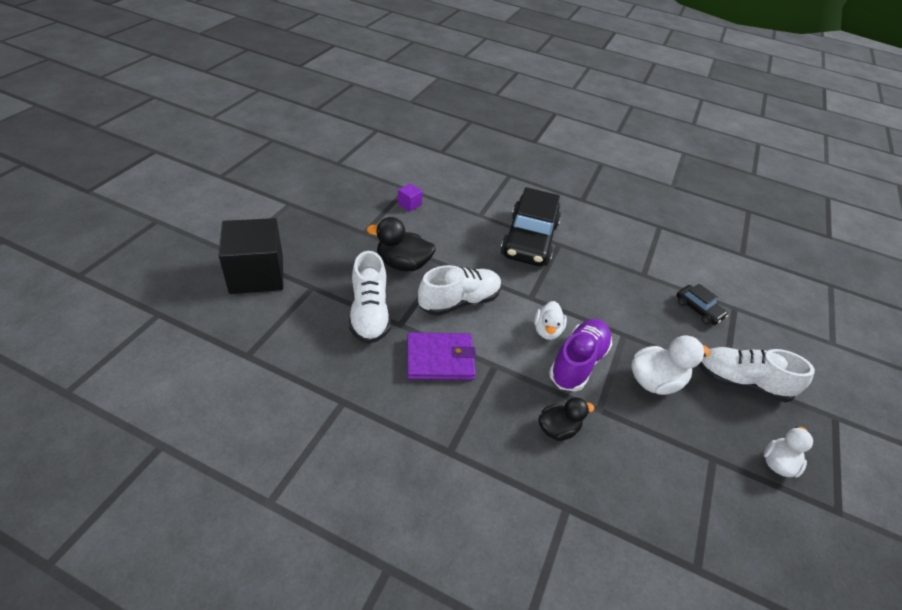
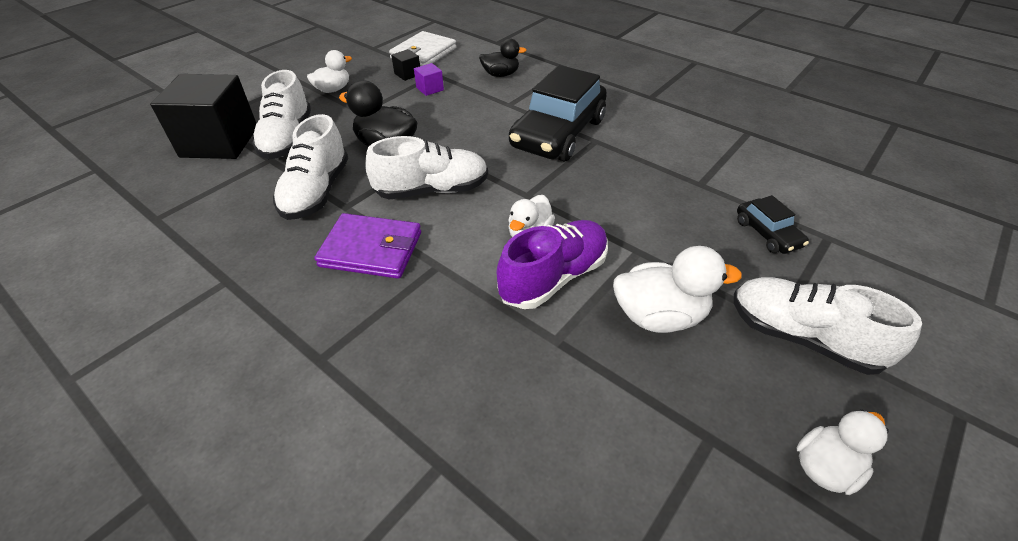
camera: 20 degrees right, 0 degrees up
(315, 265) = (288, 139): none -> white shoe
(327, 211) = (333, 89): none -> white duck
(383, 190) = (407, 74): none -> black cube
(385, 167) = (423, 53): none -> white wallet
(558, 429) = (482, 356): black duck -> black duck (500, 75)

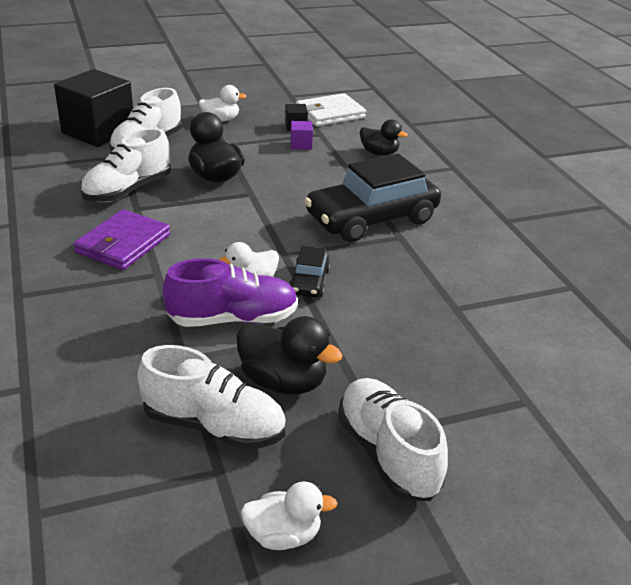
camera: 30 degrees right, 10 degrees down
(371, 249) = (123, 244): purple wallet -> purple wallet turned 75 degrees clockwise
(432, 190) = (212, 221): white shoe -> white shoe (214, 425)
(659, 316) = (283, 381): white duck -> black duck
(767, 233) = (467, 371): black car -> black car (309, 282)

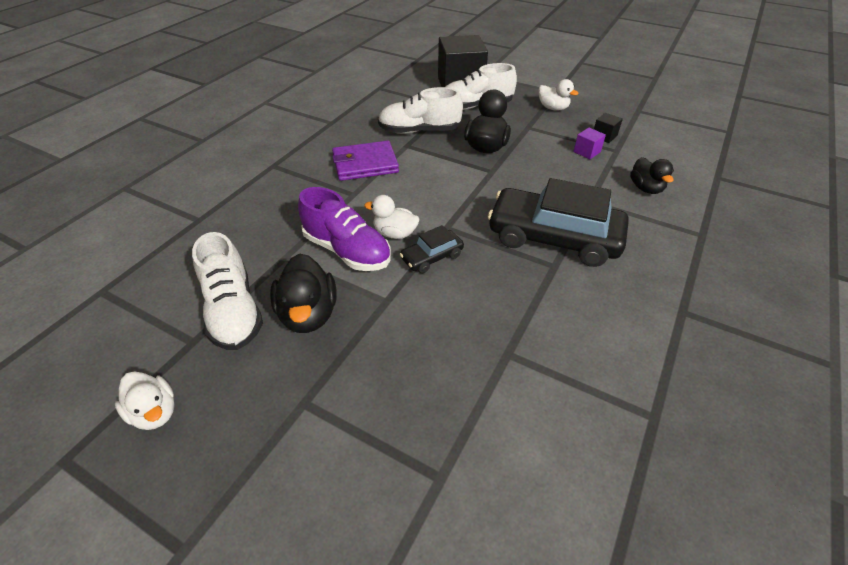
camera: 50 degrees right, 10 degrees up
(330, 114) = (651, 137): white wallet -> none
(387, 454) = (284, 419): white shoe -> none

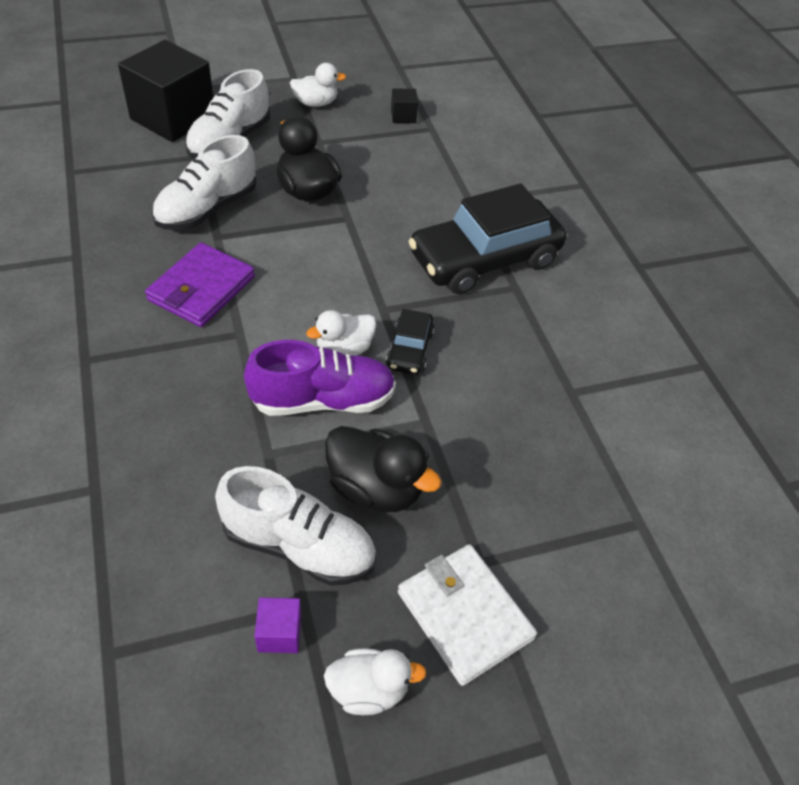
camera: 50 degrees left, 5 degrees up
(252, 423) = (464, 615): none -> white wallet
(587, 152) = (408, 144): purple cube -> purple cube (279, 633)
(645, 188) = (499, 160): black duck -> none

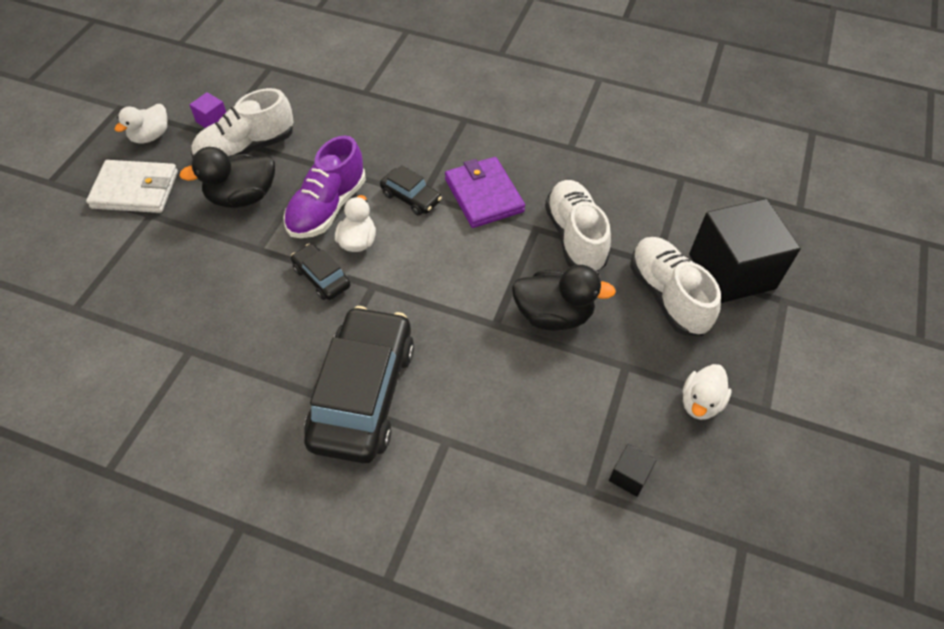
camera: 130 degrees right, 5 degrees up
(250, 341) = (411, 197): none -> black car

